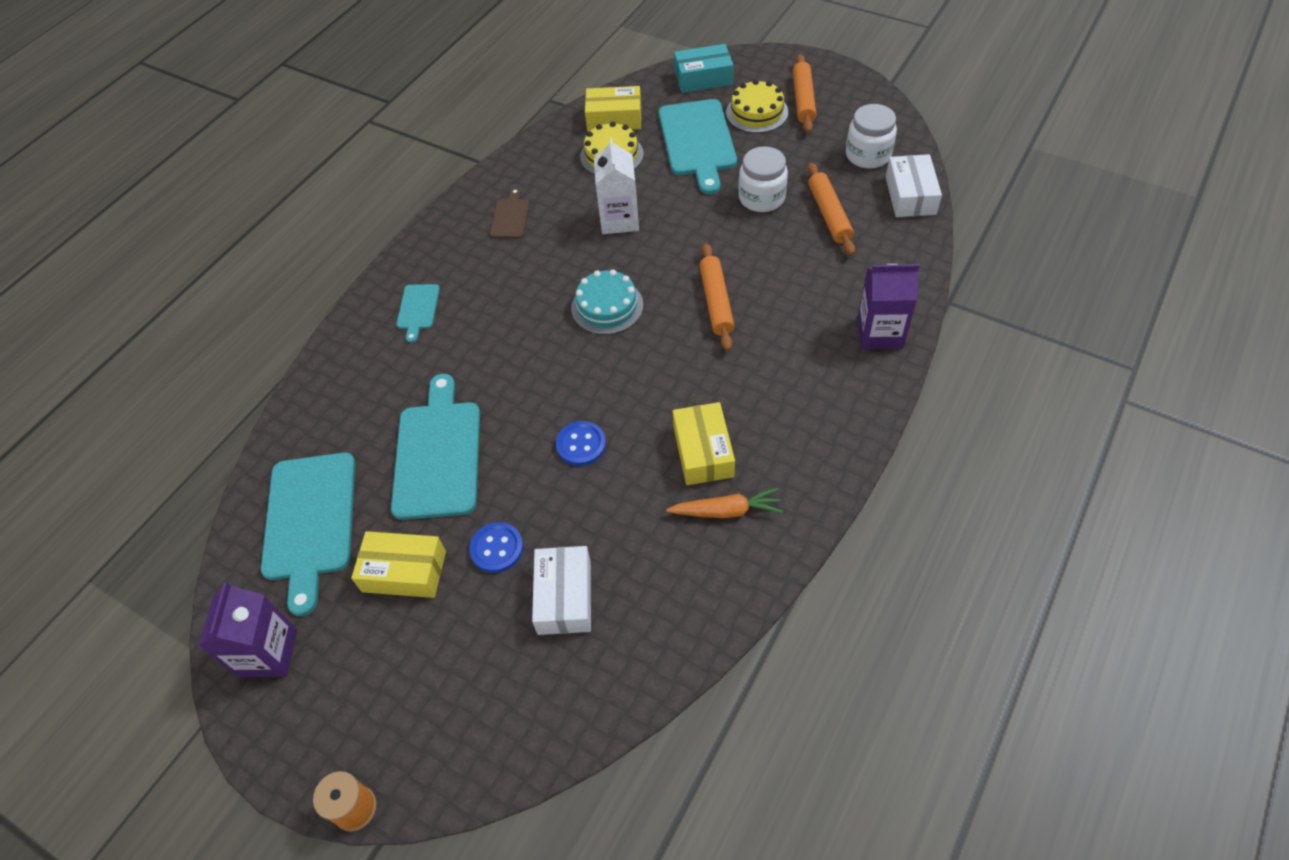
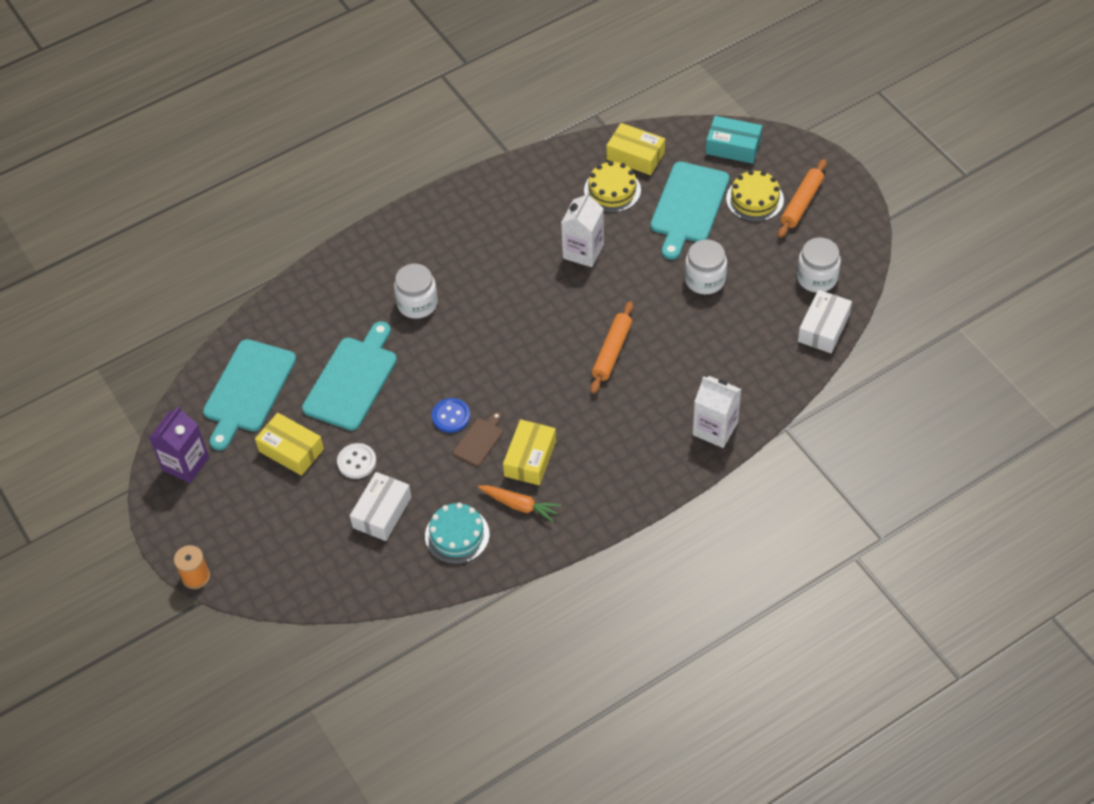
camera: 25 degrees right, 0 degrees up
(418, 309) = (394, 263): turquoise cutting board -> none
(468, 340) = (417, 303): none -> white jar
(497, 548) = (357, 462): blue button -> white button
(510, 217) = (502, 213): brown cutting board -> brown cutting board (479, 440)
(607, 306) = (530, 320): turquoise cake -> turquoise cake (457, 535)
(829, 214) = (747, 317): orange rolling pin -> none
(880, 333) = (715, 429): purple carton -> white carton

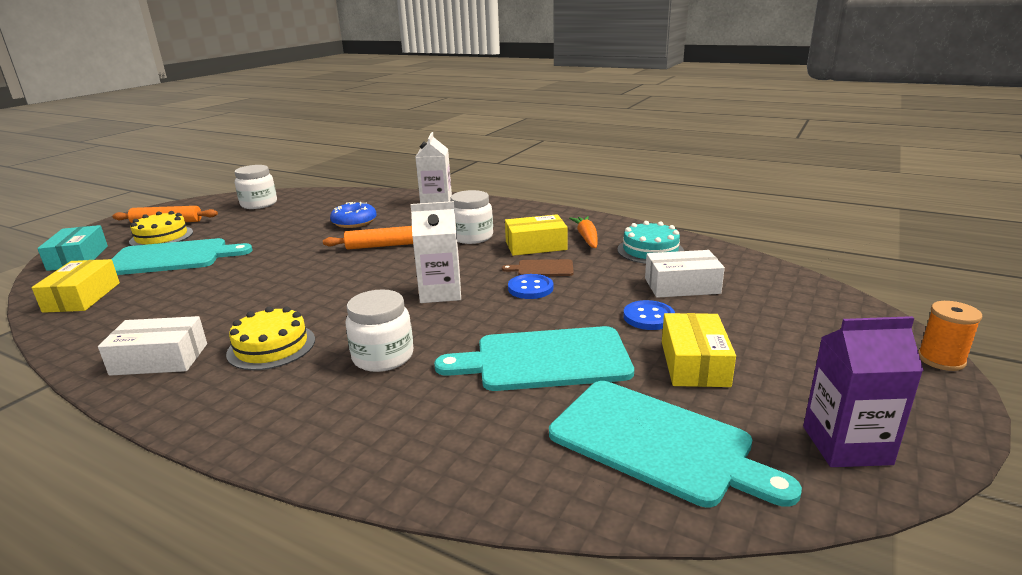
camera: 120 degrees left, 30 degrees down
(248, 390) = (657, 442): turquoise cutting board -> turquoise cutting board turned 45 degrees clockwise
(357, 462) = (648, 317): white button -> blue button
(583, 251) = (251, 287): white carton -> white carton (440, 293)
(612, 190) = (145, 295): yellow cake -> yellow cake (271, 346)
(695, 344) = (354, 222): none -> blue donut
(705, 279) = (275, 233): white jar -> white jar (472, 237)
(823, 328) = (312, 194): white box -> white box (160, 359)

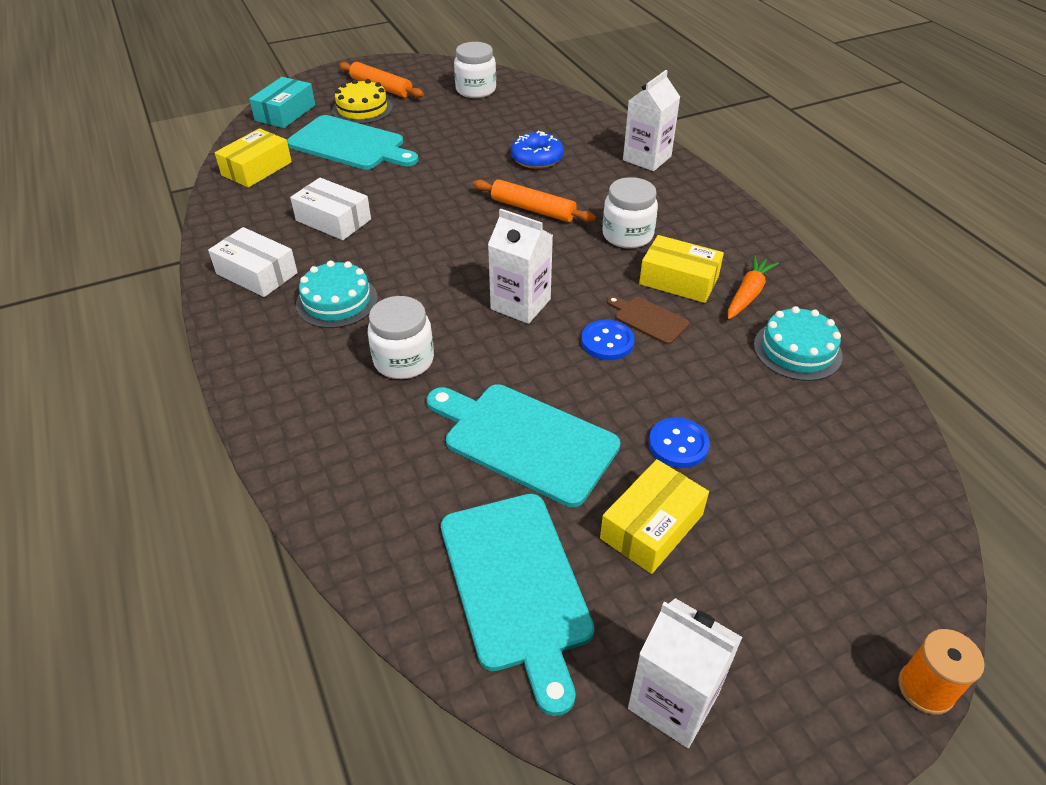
camera: 35 degrees right, 20 degrees up
(271, 346) = (337, 301): yellow cake -> turquoise cake
(682, 286) = (766, 421): white box -> white box (333, 220)
(846, 445) = (673, 701): purple carton -> white carton

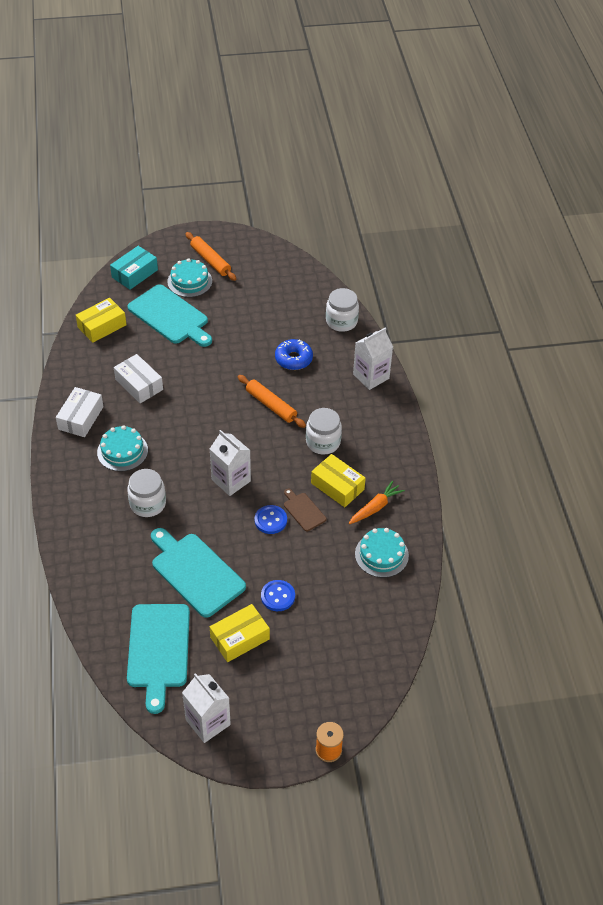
camera: 15 degrees right, 5 degrees up
(257, 273) = (81, 418): white box -> white box turned 60 degrees clockwise
(362, 109) = (189, 281): yellow cake -> turquoise cake
(476, 90) = (278, 278): white jar -> white jar (341, 321)

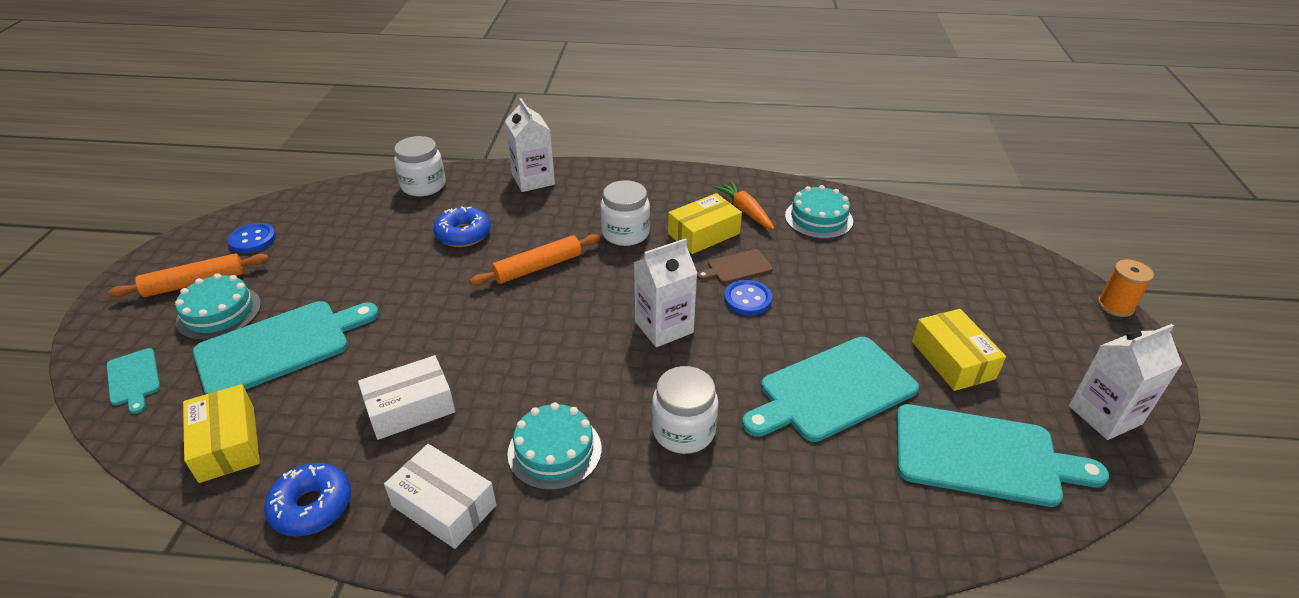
camera: 75 degrees left, 10 degrees down
(72, 371) = (312, 506): none -> blue donut
(134, 273) = (134, 379): turquoise box -> turquoise cutting board
(278, 596) = (880, 312): blue button -> blue button (253, 239)

